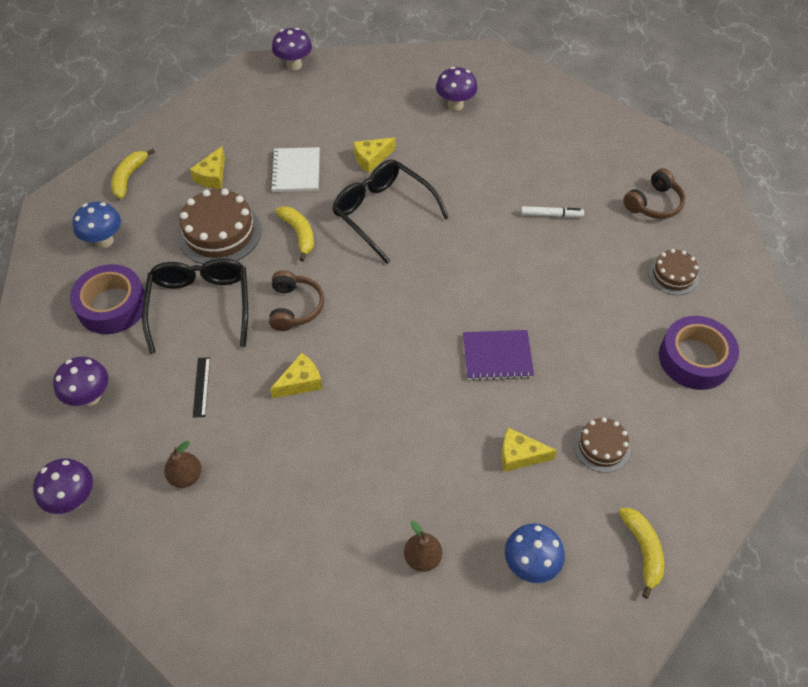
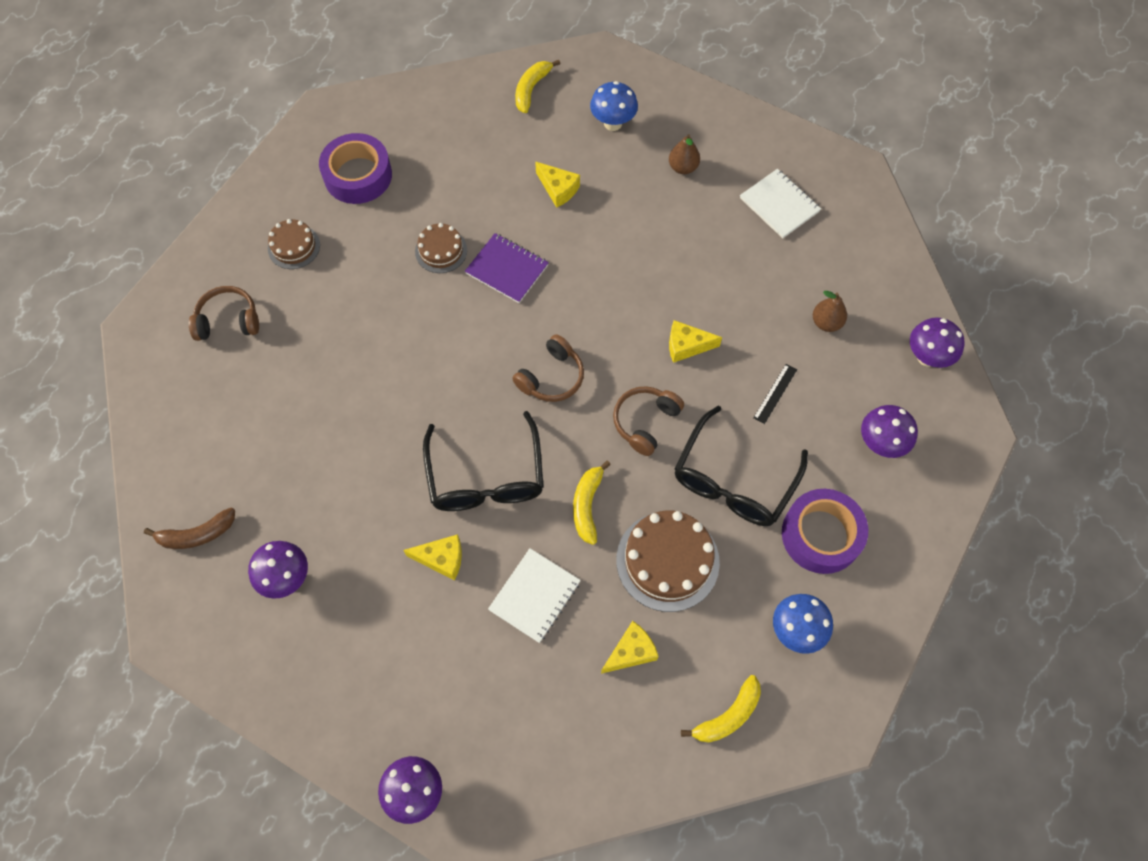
camera: 145 degrees left, 10 degrees up
(297, 577) = (779, 205): none -> white notebook
(391, 298) = (551, 377): none -> brown headphones
(529, 96) = (197, 534): none -> brown banana
(551, 215) = (331, 369): white marker -> none
(601, 446) = (493, 160): brown cake -> brown cake (441, 250)

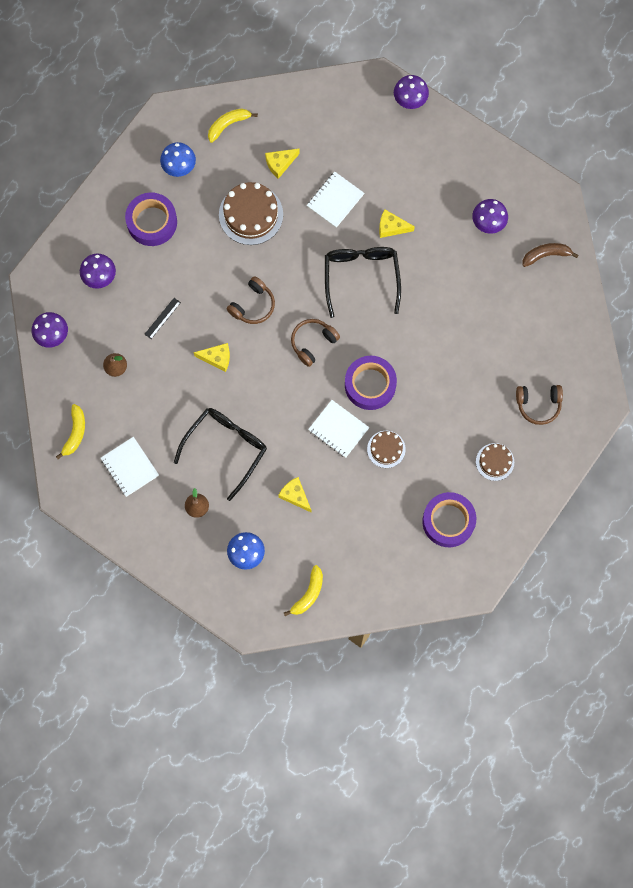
camera: 175 degrees left, 10 degrees up
(466, 328) = (370, 385): none -> purple tape
(507, 269) = (338, 429): purple notebook -> white notebook
(587, 505) = (297, 253): yellow banana -> yellow banana (75, 433)
(734, 480) = (200, 261): black glasses -> black glasses (226, 448)

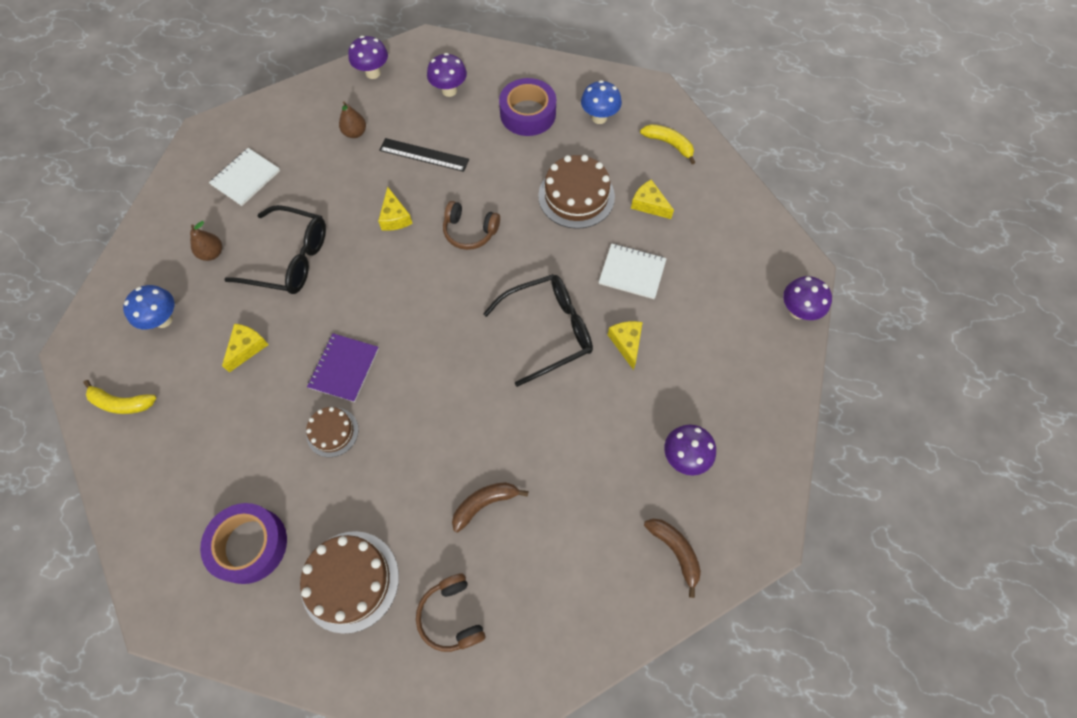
camera: 70 degrees right, 10 degrees down
(75, 433) = (272, 121): yellow banana -> none
(162, 318) = (424, 155): black ruler -> black ruler, size x1.65
(313, 342) = (446, 305): brown headphones -> none
(338, 429) = (344, 368): white notebook -> purple notebook
(370, 385) = (412, 385): purple tape -> none
(474, 362) = (484, 503): none -> brown banana
(495, 462) = (350, 581): brown cake -> brown cake, size x1.73

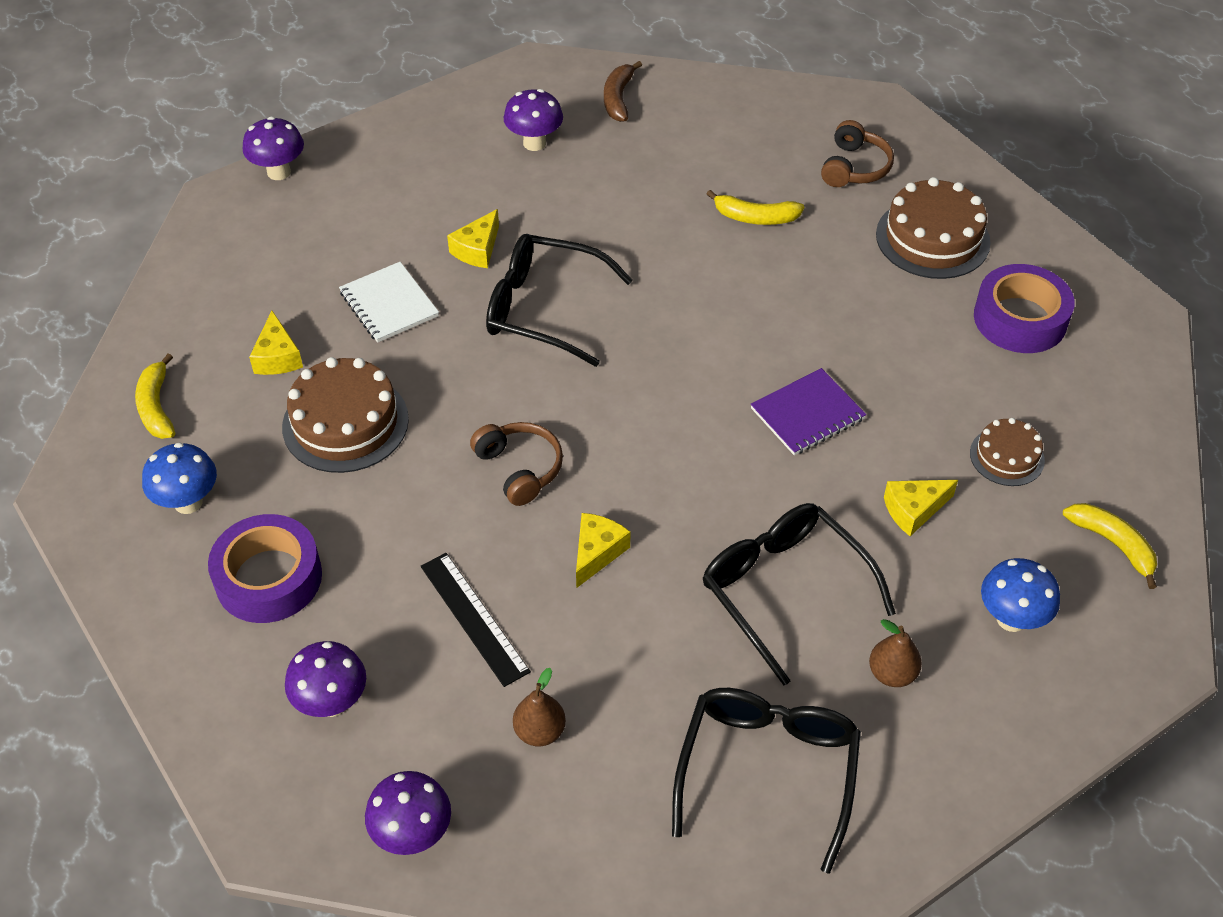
camera: 140 degrees left, 15 degrees down
(246, 178) = (767, 771): white notebook -> black glasses
(332, 432) = (866, 361): brown cake -> brown cake (1007, 456)
(484, 503) = (755, 217): brown banana -> yellow banana

